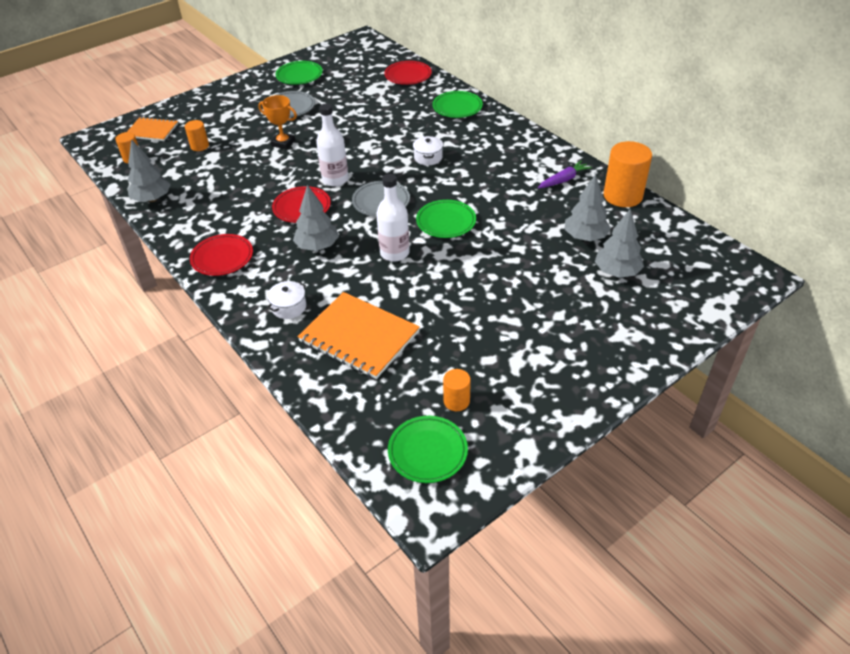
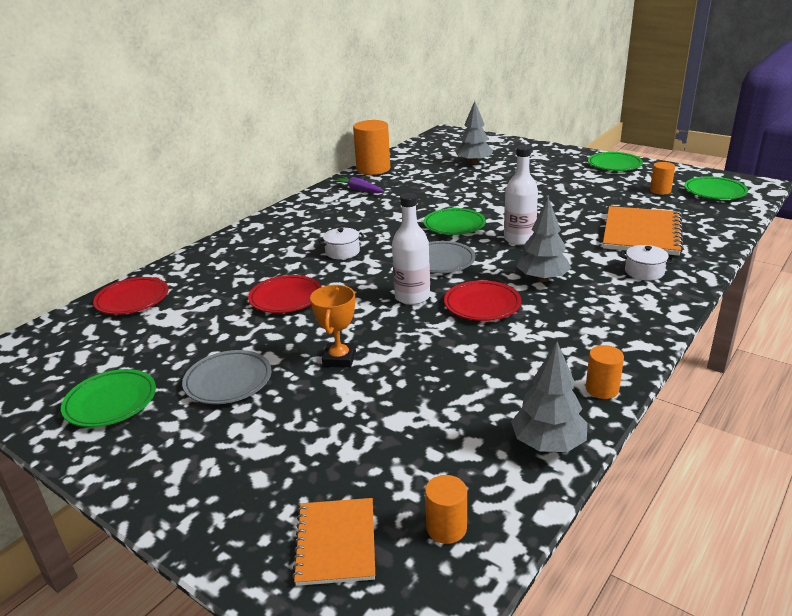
camera: 105 degrees left, 15 degrees down
(199, 146) = (373, 446): orange cylinder -> orange cylinder (602, 389)
(222, 258) = (615, 332): red plate -> red plate (286, 298)
(457, 107) = (225, 253): green plate -> green plate (614, 165)
(585, 237) = (438, 175): grey tree -> none

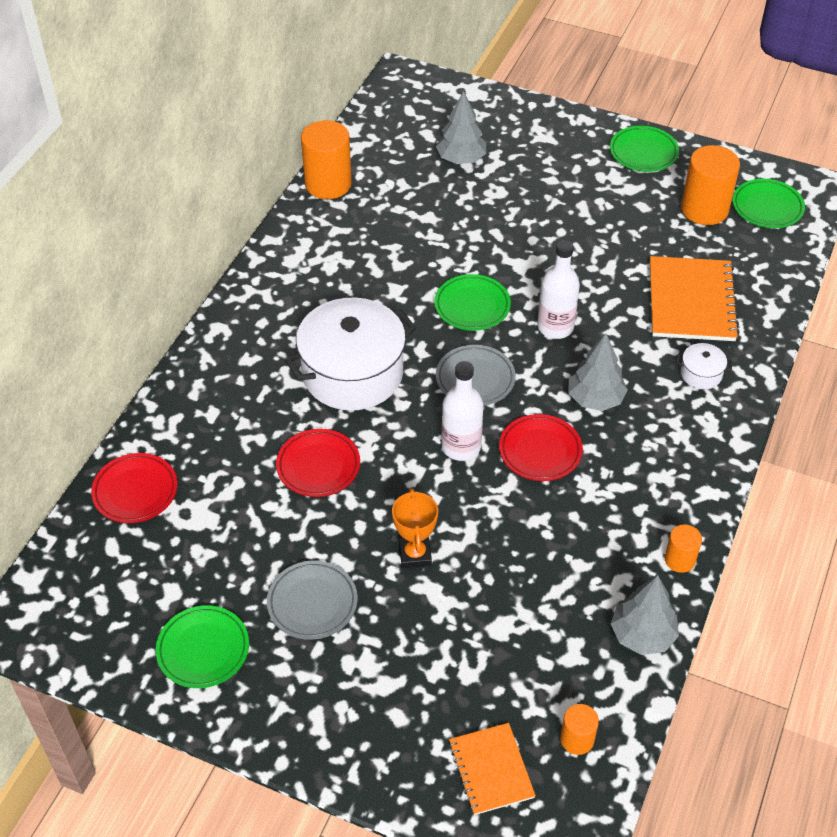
camera: 15 degrees left, 20 degrees up
(342, 252) = (352, 373): white pot -> white pot, size x2.42
(359, 189) = (325, 236): purple carrot -> none
(660, 191) = (704, 209): orange cylinder -> orange cylinder, size x1.90

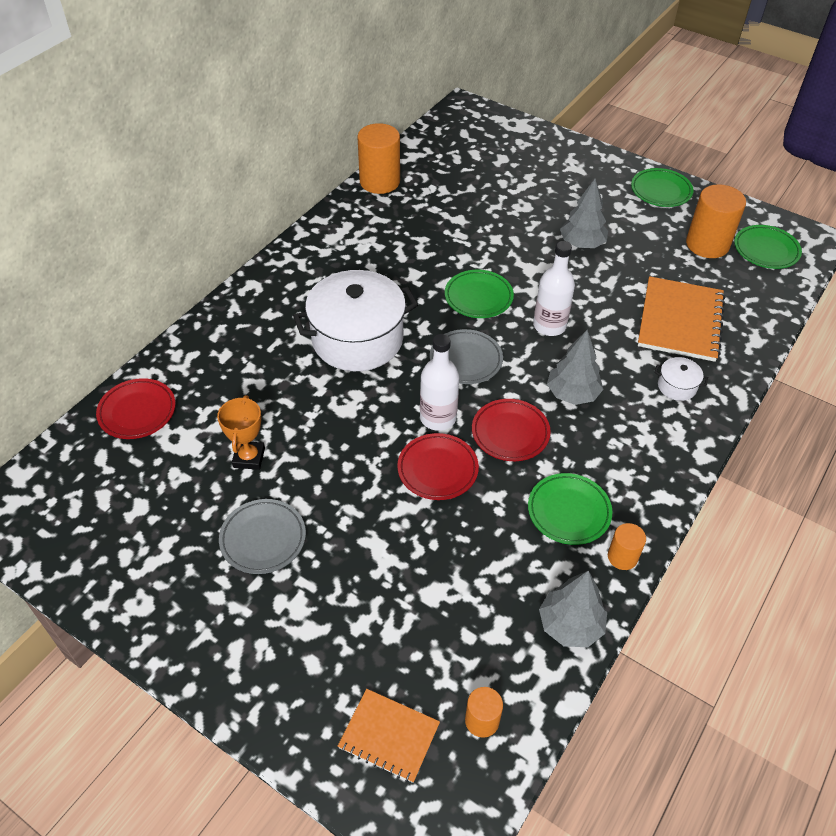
camera: 10 degrees right, 0 degrees up
(203, 649) = (151, 565): green plate -> green plate (569, 511)
(318, 466) = (304, 415): red plate -> red plate (437, 469)
(415, 554) = (370, 509): orange trophy -> orange trophy (249, 458)
(461, 159) = (499, 176): grey tree -> grey tree (582, 244)
(491, 770) = (389, 736): orange notebook -> orange notebook turned 60 degrees counterclockwise

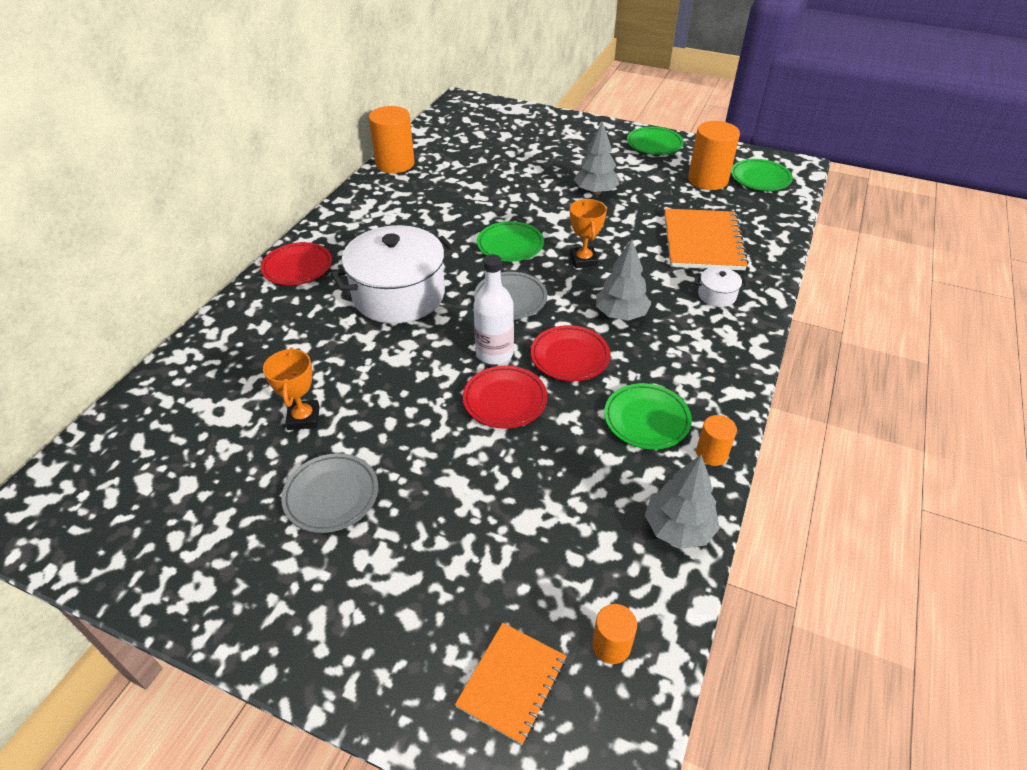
camera: 10 degrees left, 5 degrees down
(137, 412) = (174, 391): red plate -> red plate (297, 267)
(389, 736) = (512, 682): orange notebook -> orange notebook turned 75 degrees counterclockwise
(549, 325) = (583, 260): white bottle -> orange trophy

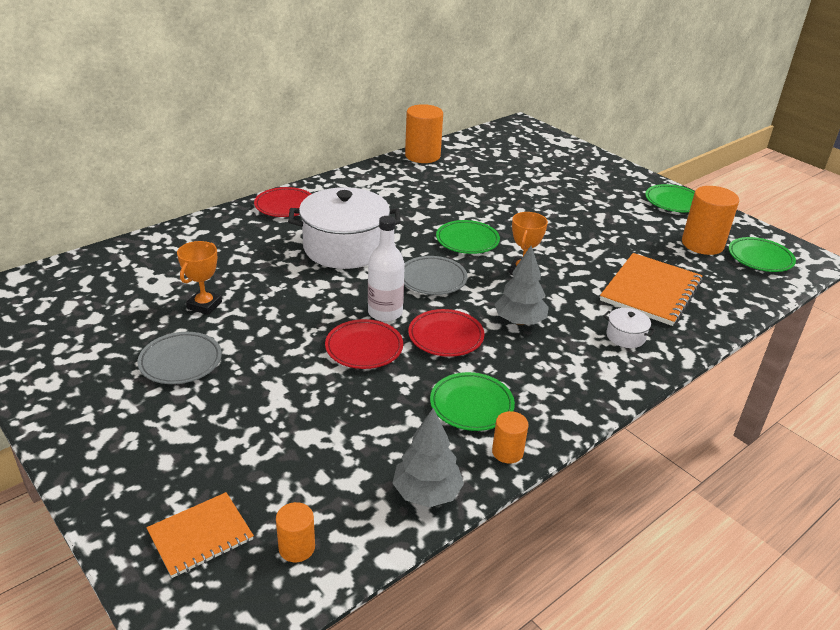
camera: 25 degrees right, 10 degrees down
(595, 192) = (581, 223): grey tree -> none

